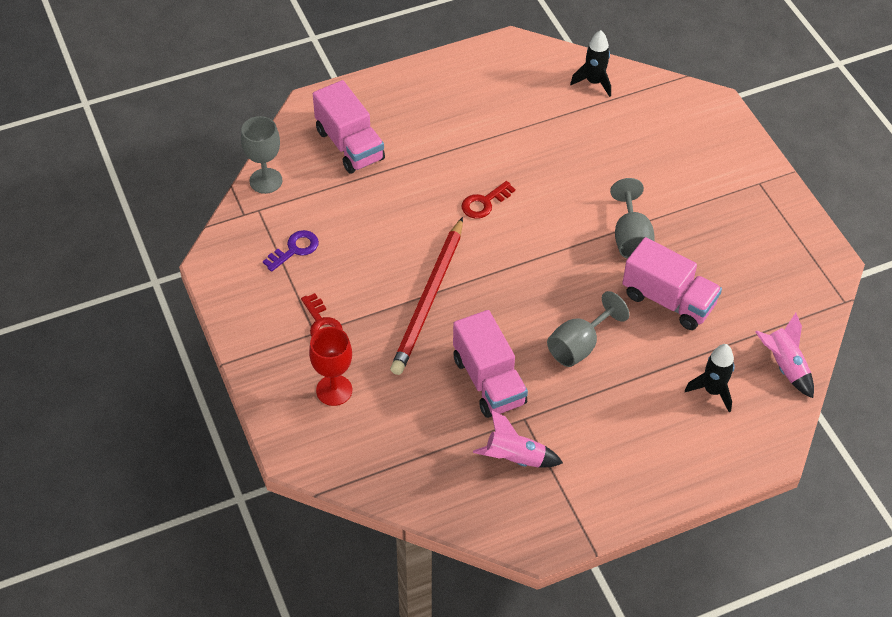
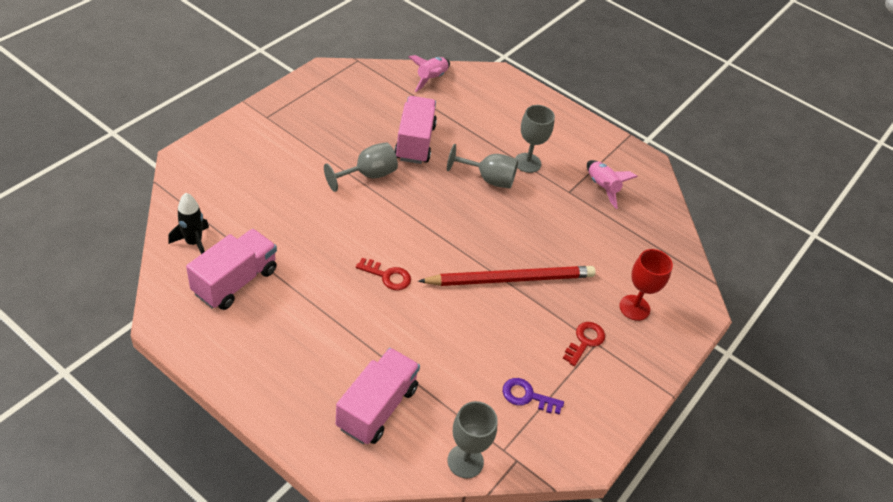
camera: 125 degrees left, 5 degrees down
(489, 381) = (555, 219): pink truck -> pink truck (235, 281)
(589, 399) = (527, 163): none -> grey goblet
(712, 391) = (475, 107): black rocket -> none

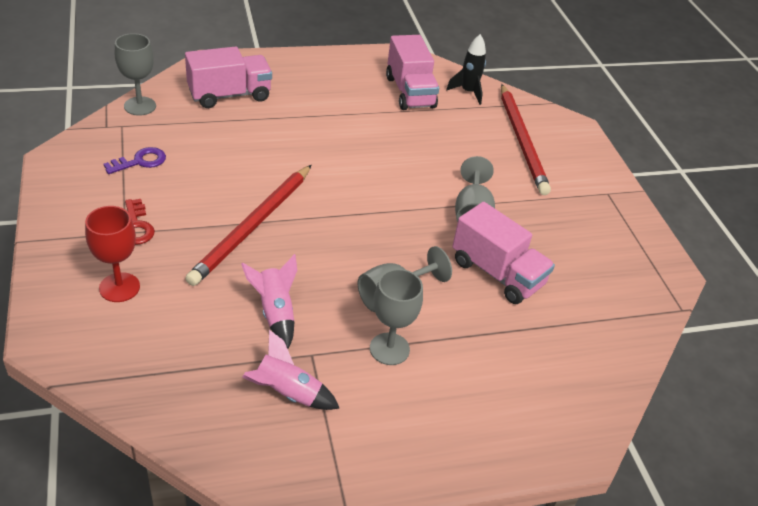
camera: 130 degrees right, 5 degrees down
(242, 181) = (522, 141): none -> red pencil
(377, 407) = (229, 95): pink truck -> pink truck turned 90 degrees counterclockwise
(387, 276) = (337, 160): red key -> none
(431, 79) = (610, 358): pink rocket -> pink rocket (275, 312)

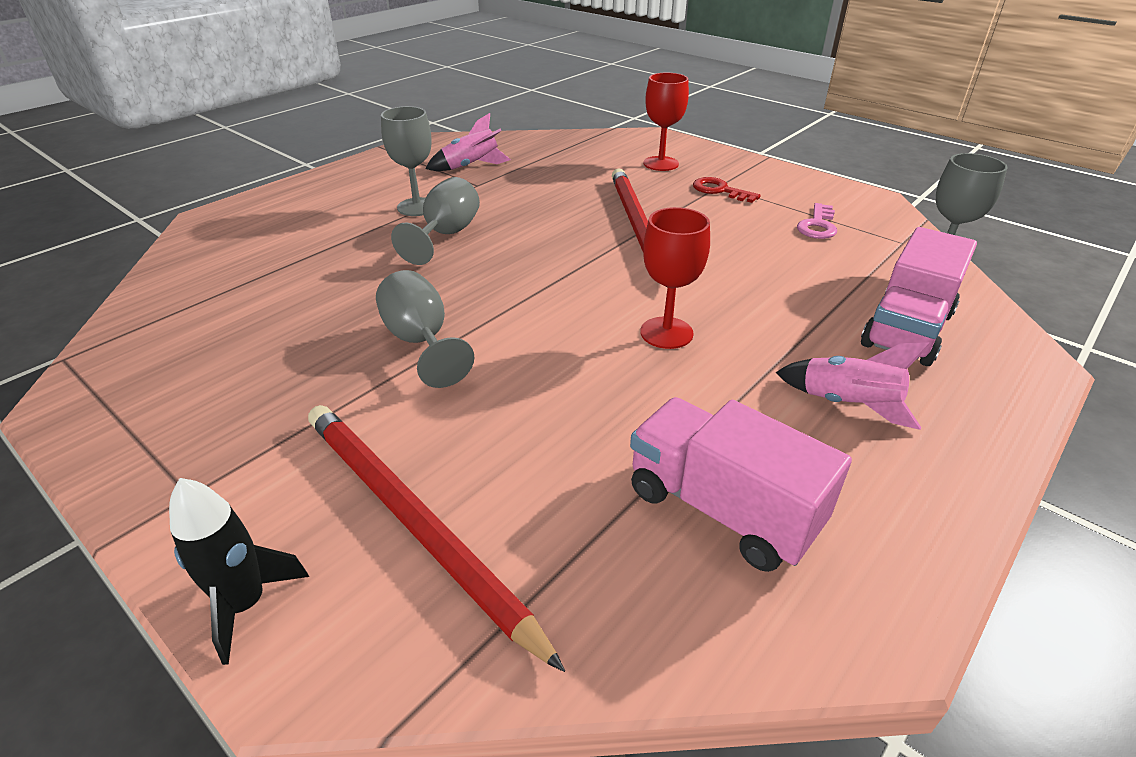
camera: 150 degrees right, 5 degrees down
(140, 161) = (817, 225): purple key -> pink key
(275, 312) = (534, 192): pink rocket -> pink rocket (847, 404)
(341, 152) = (666, 333): none -> red goblet
(468, 92) = (623, 599): black rocket -> black rocket (245, 604)
(497, 273) = (346, 294): pink truck -> none

